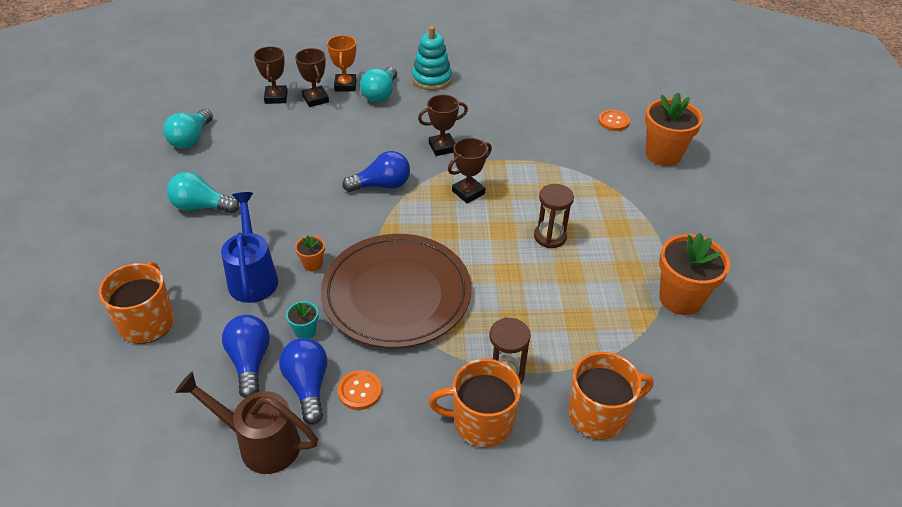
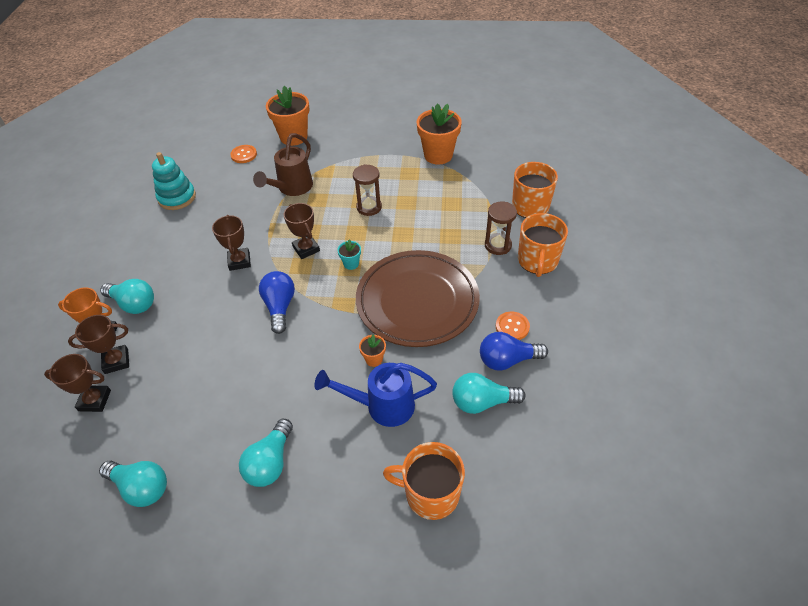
camera: 80 degrees left, 5 degrees up
(250, 361) = (482, 402): blue light bulb -> turquoise light bulb
(260, 443) = (561, 389): brown watering can -> brown watering can (292, 188)
(305, 331) = (451, 363): turquoise flower pot -> turquoise flower pot (351, 264)
(432, 79) = (127, 262): turquoise stacking toy -> turquoise stacking toy (177, 197)

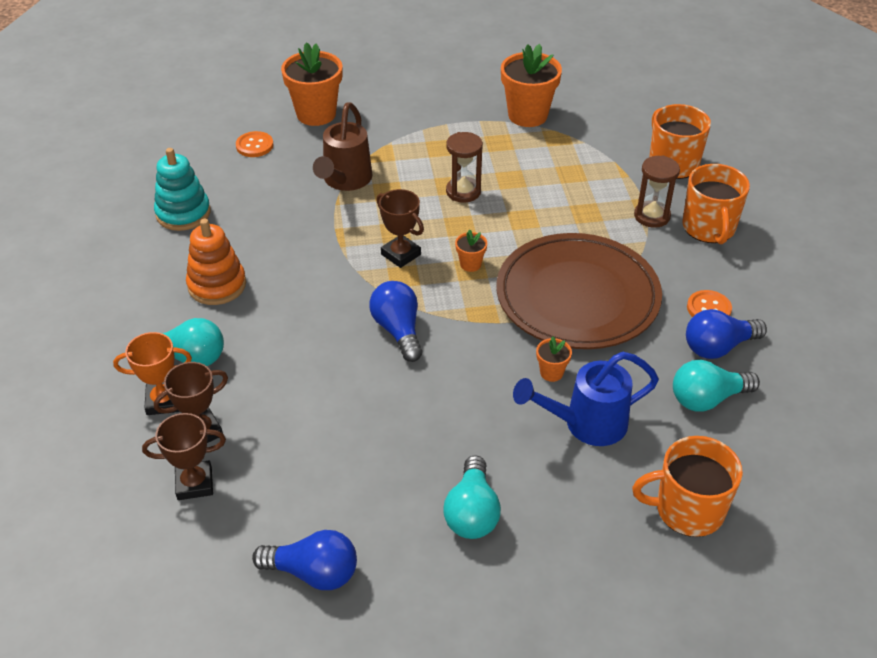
camera: 15 degrees left, 5 degrees down
(141, 487) = (313, 573): turquoise light bulb -> blue light bulb
(175, 253) = (217, 285): none -> orange stacking toy
(239, 261) = (315, 282): brown trophy -> none
(351, 264) = (470, 264): turquoise flower pot -> orange flower pot

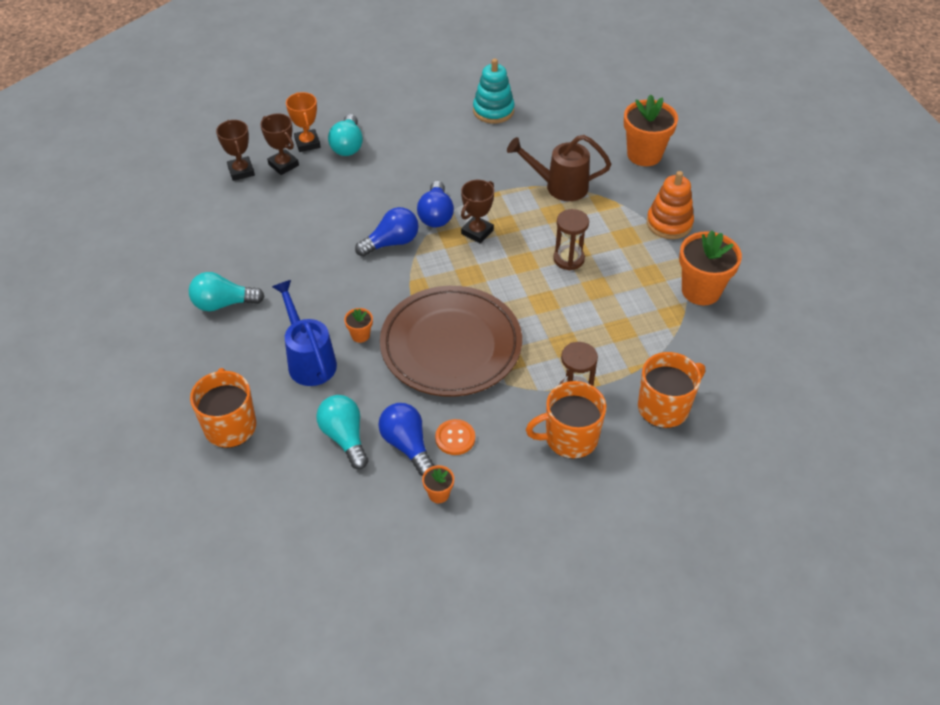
camera: 80 degrees right, 5 degrees up
(217, 285) = (420, 143): orange stacking toy -> orange stacking toy (669, 223)
(254, 145) = (587, 129): orange button -> none
(313, 573) = (175, 235): blue light bulb -> blue light bulb (436, 215)
(470, 264) = (475, 274): orange flower pot -> orange flower pot (438, 494)

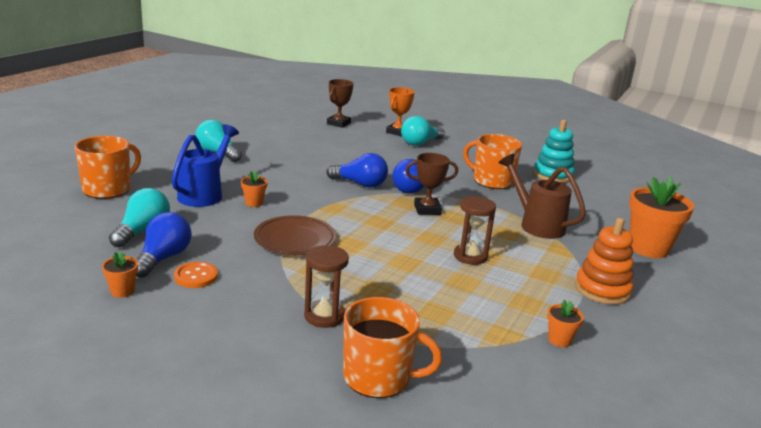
camera: 45 degrees right, 25 degrees down
(283, 165) = (366, 132): brown trophy -> none
(451, 345) = (295, 239): brown plate -> brown plate, size x0.57
(570, 438) = (266, 334): orange mug -> orange mug (492, 181)
(701, 291) = (559, 340): orange flower pot -> orange flower pot, size x0.46

